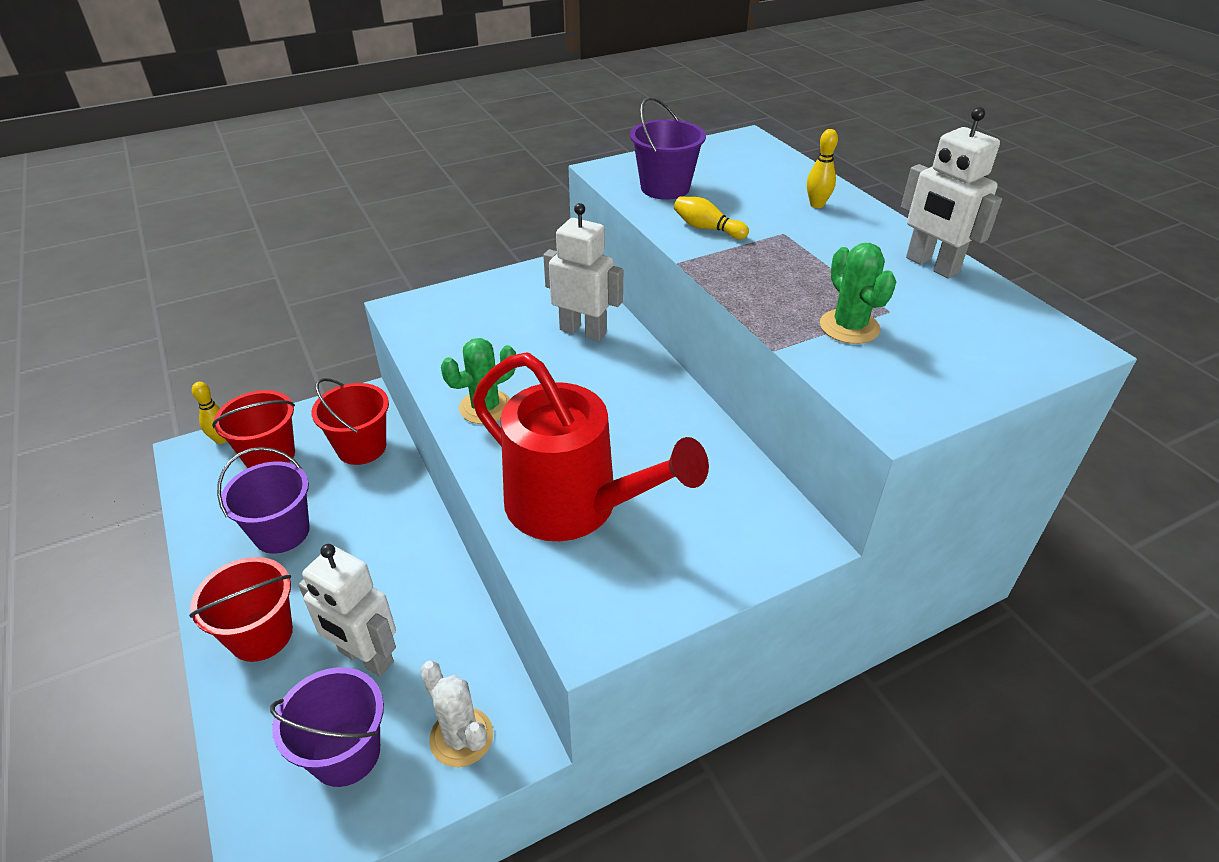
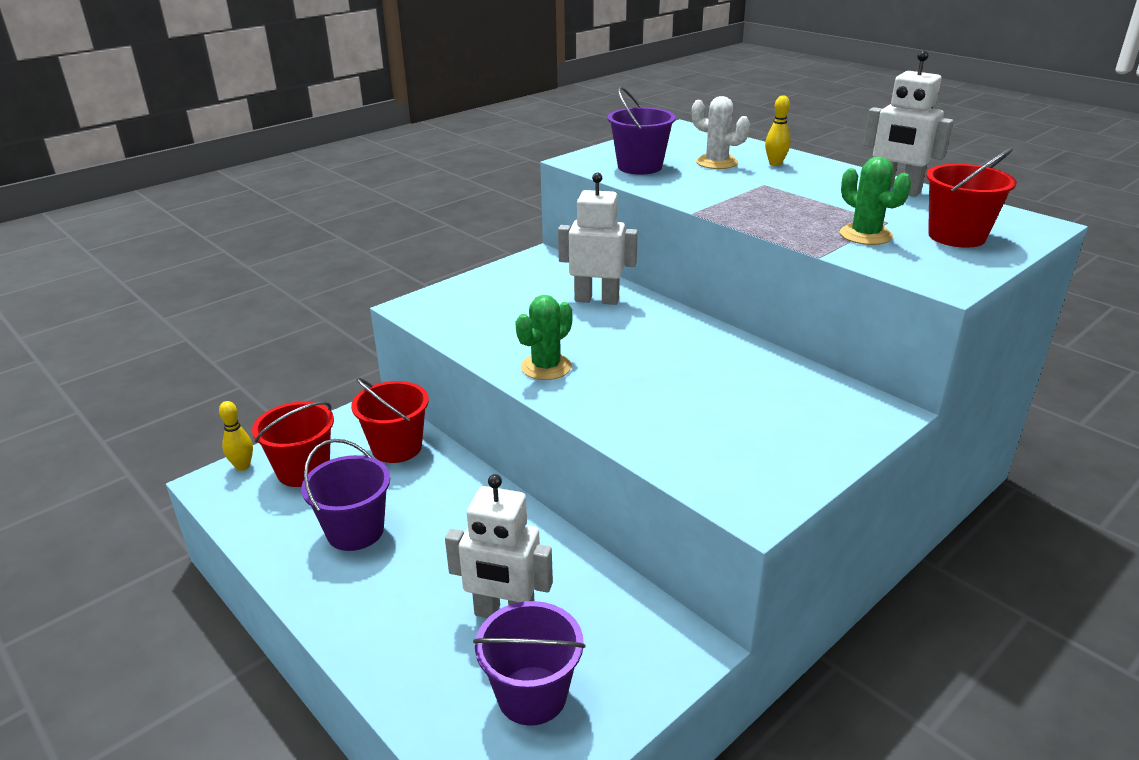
camera: 15 degrees left, 10 degrees down
(261, 635) = (386, 619): red bucket -> red bucket (956, 236)
(461, 737) = (636, 656): white cactus -> white cactus (716, 162)
(573, 506) = (677, 423): red watering can -> none
(707, 228) = (698, 188): yellow bowling pin -> none

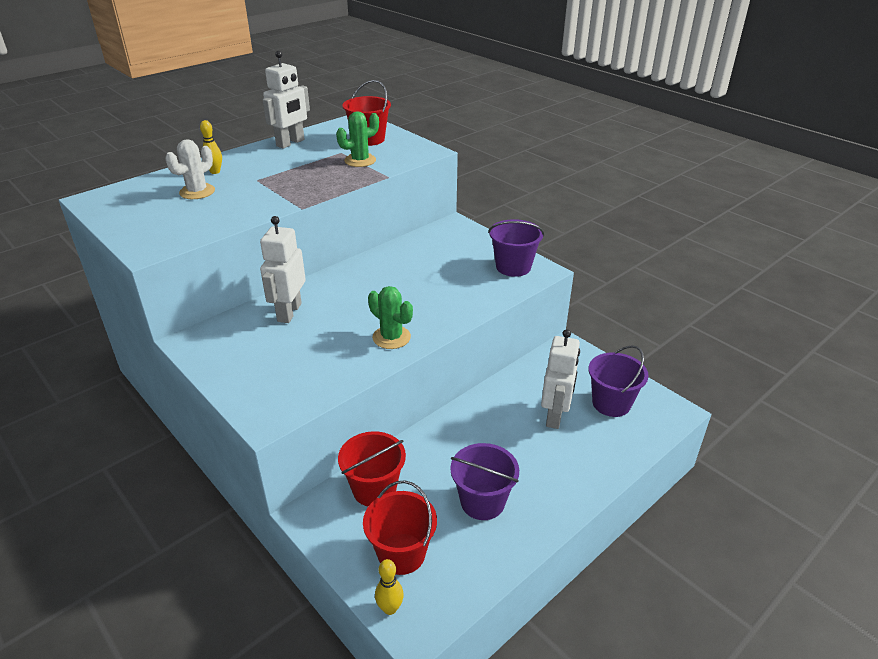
camera: 90 degrees left, 5 degrees up
(640, 167) = (186, 223): purple bucket -> purple bucket (513, 267)

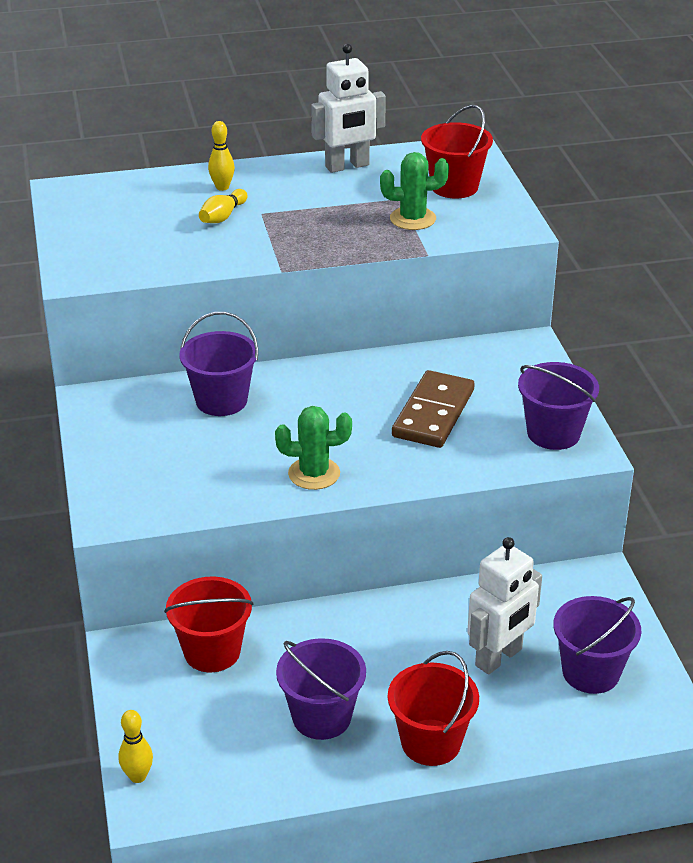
camera: 30 degrees right, 0 degrees up
(197, 192) = (181, 212): white cactus -> none
(230, 187) = (223, 216): none -> yellow bowling pin
(289, 312) = (221, 400): white robot -> purple bucket
(391, 337) = (314, 474): green cactus -> green cactus turned 75 degrees counterclockwise
(401, 553) = (189, 730): red bucket -> red bucket (431, 742)
(434, 277) = (433, 413): none -> brown domino

